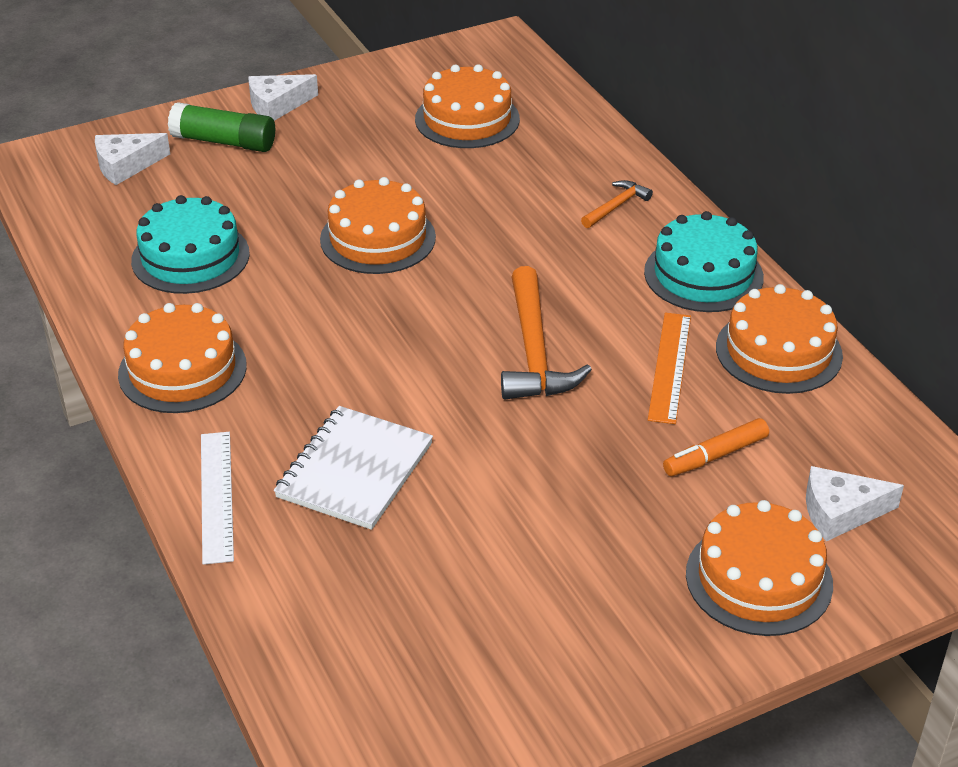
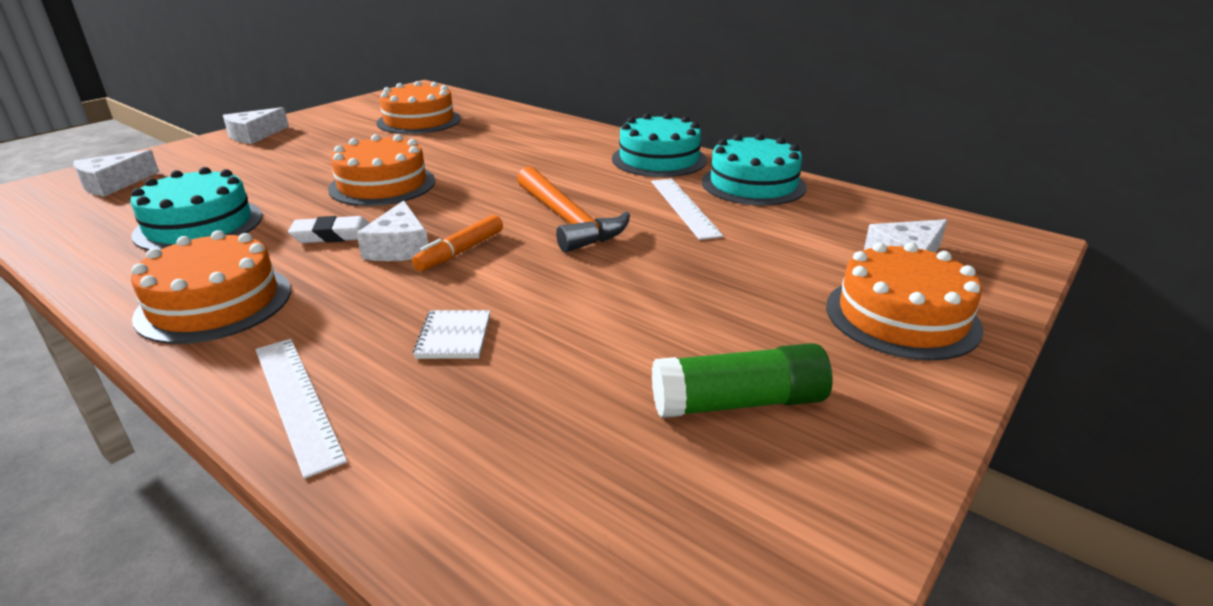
camera: 25 degrees left, 10 degrees down
(224, 142) = (211, 158): green glue stick -> green glue stick (738, 403)
(303, 308) = (333, 235): none -> white eraser
(354, 470) = (454, 336): white notebook -> white notebook, size x0.51
(356, 343) = (399, 247): none -> white cheese
(616, 206) = (564, 140): orange hammer -> none
(670, 367) = (684, 207): orange ruler -> white ruler
(715, 456) = (774, 248): orange marker -> orange marker (460, 251)
(778, 351) = (753, 184): orange cake -> turquoise cake

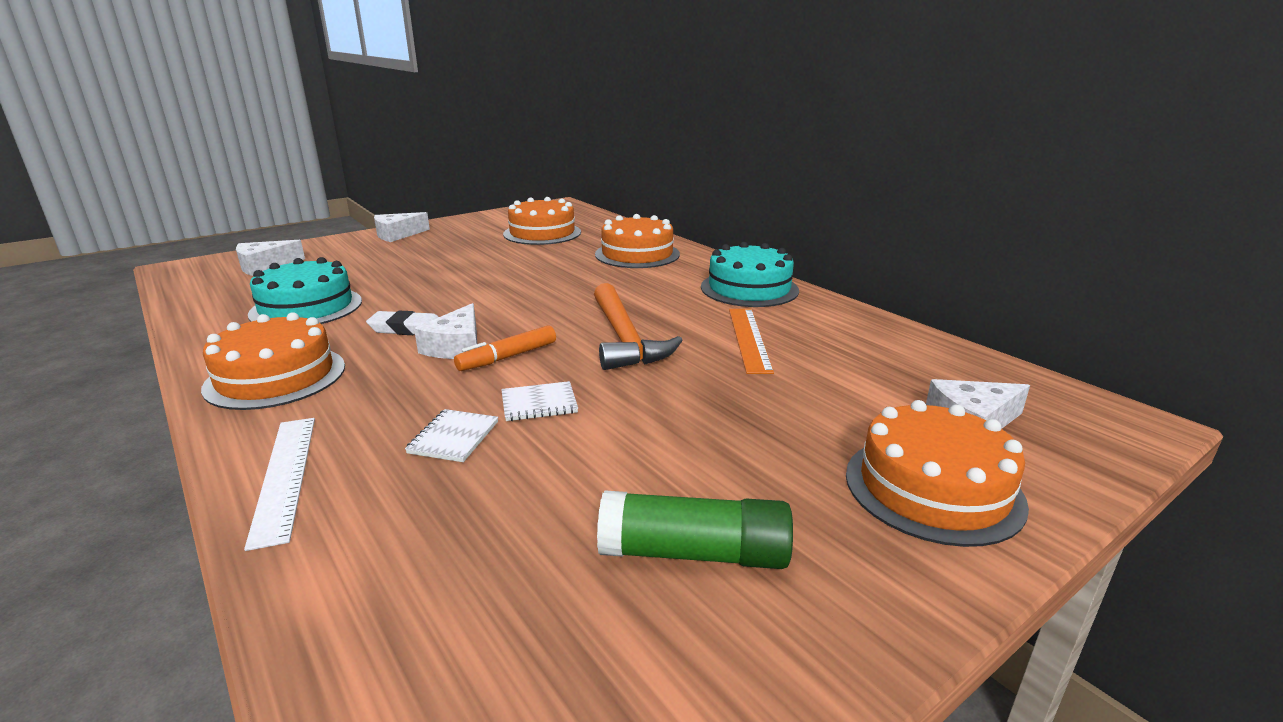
camera: 15 degrees right, 5 degrees down
(382, 185) = (476, 288): orange cake -> orange cake (637, 254)
(520, 292) = (539, 403): none -> white notebook
(684, 207) = (749, 339): white ruler -> orange ruler
(753, 184) = (835, 323): turquoise cake -> none

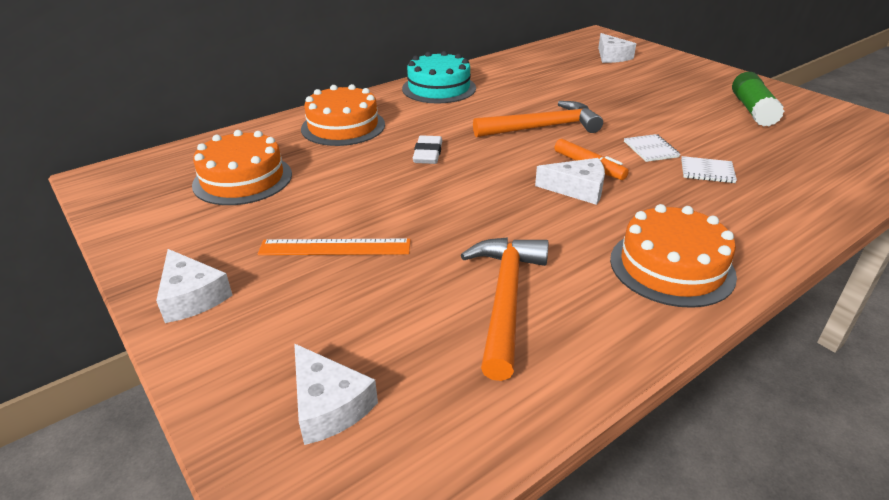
camera: 90 degrees left, 10 degrees up
(285, 476) = (788, 220): white ruler -> none
(306, 307) = (505, 300): turquoise cake -> orange hammer
(407, 329) = (549, 219): white eraser -> white eraser (428, 154)
(749, 339) = (531, 92): orange ruler -> orange ruler (335, 247)
(933, 488) = (672, 69): orange cake -> none

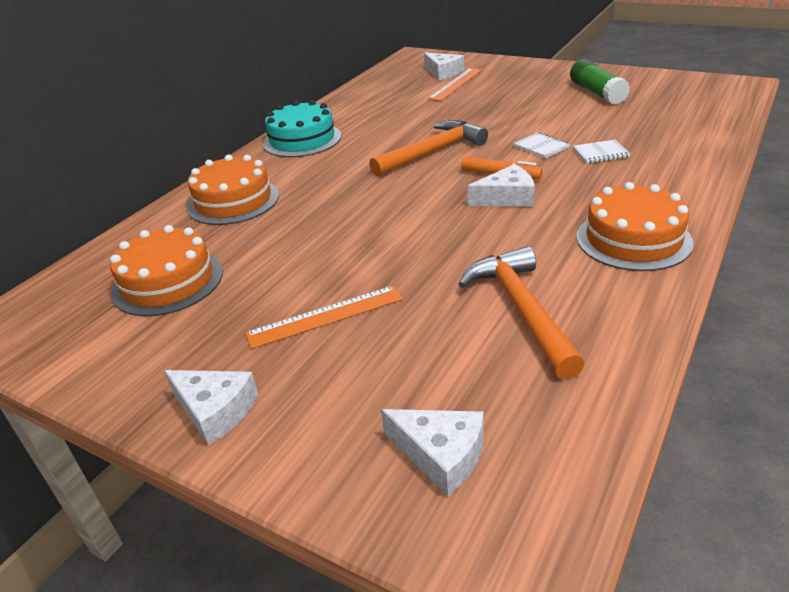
camera: 20 degrees left, 0 degrees up
(428, 154) = (343, 204): white eraser -> none
(615, 70) = (456, 84): none -> orange ruler

